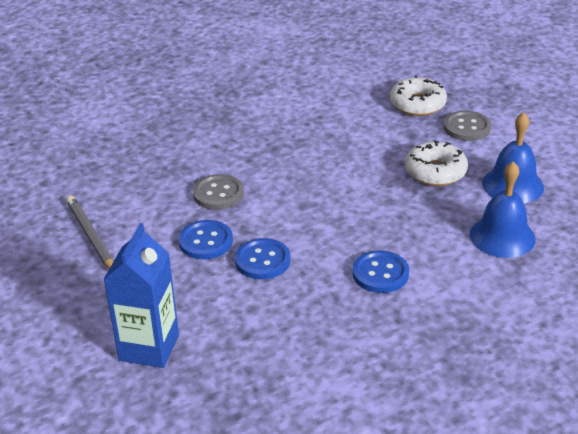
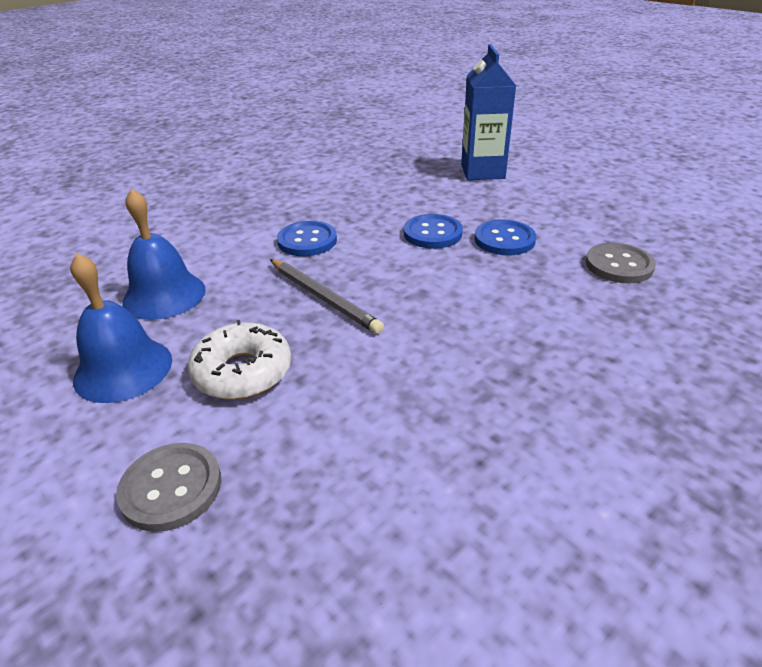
camera: 165 degrees right, 0 degrees up
(91, 236) = (625, 226): grey pencil -> grey pencil (323, 298)
(218, 194) = (536, 288): grey button -> grey button (619, 265)
(417, 104) = (276, 548): white donut -> none

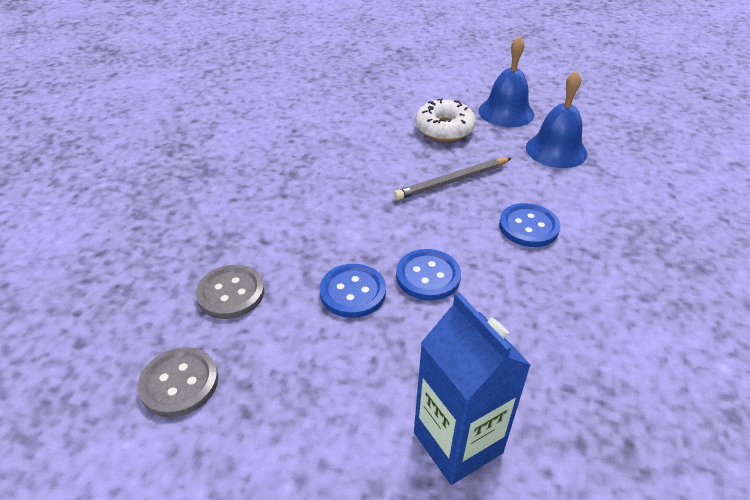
camera: 150 degrees right, 5 degrees up
(171, 488) = (416, 88): grey button -> grey button (179, 383)
(323, 298) = (452, 181): grey pencil -> grey pencil turned 45 degrees counterclockwise

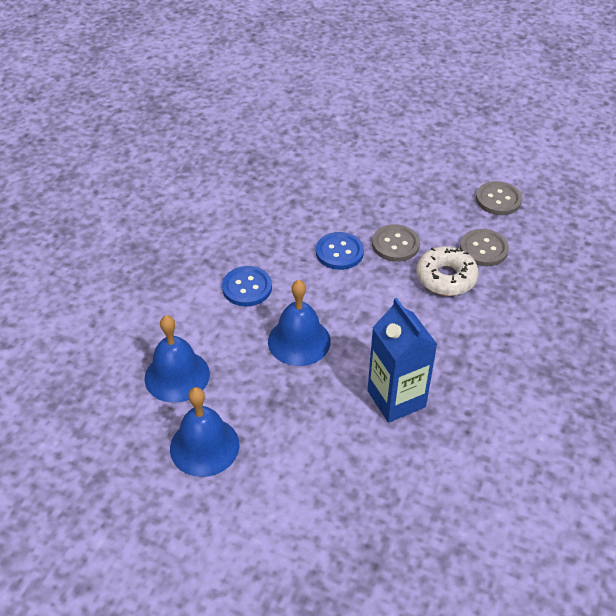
camera: 175 degrees left, 5 degrees up
(353, 292) = (395, 244): blue button -> grey button
(444, 128) = (289, 420): white donut -> white donut (446, 278)
(452, 181) = (299, 341): grey pencil -> blue bell
(457, 442) = (339, 166): blue carton -> blue carton (396, 399)

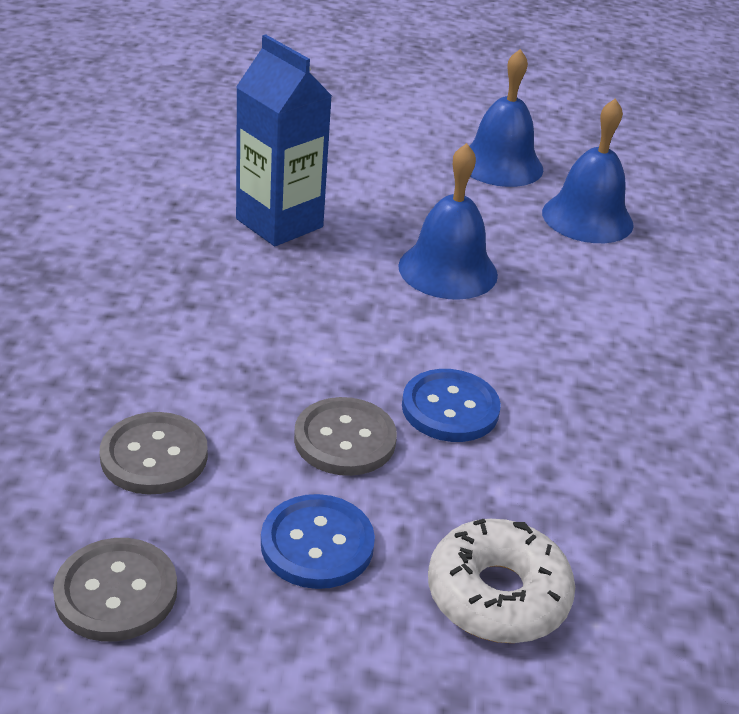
camera: 160 degrees right, 10 degrees down
(247, 287) = (576, 329): blue button -> blue button (317, 544)
(446, 278) = (229, 389): white donut -> white donut (497, 594)

